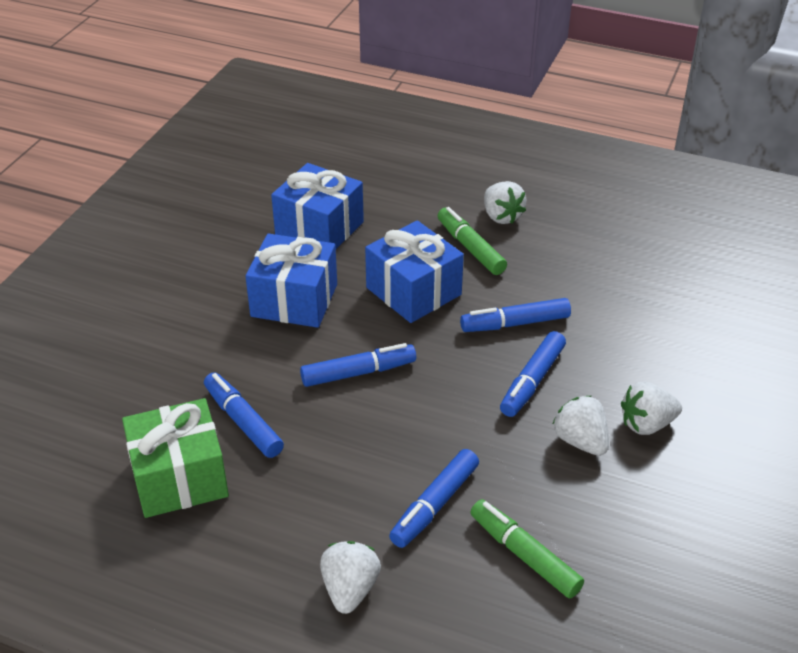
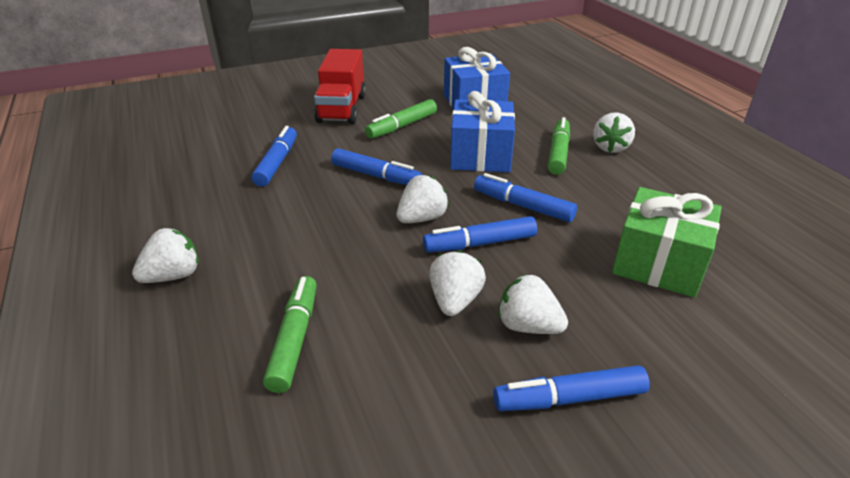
camera: 45 degrees right, 5 degrees down
(179, 477) = (205, 168): green gift -> green gift (658, 263)
(197, 314) = (342, 108): none -> red truck
(294, 300) = (402, 126): blue gift -> green marker
(434, 505) = (295, 268): blue marker -> blue marker (569, 398)
(459, 389) = (422, 218): none -> white strawberry

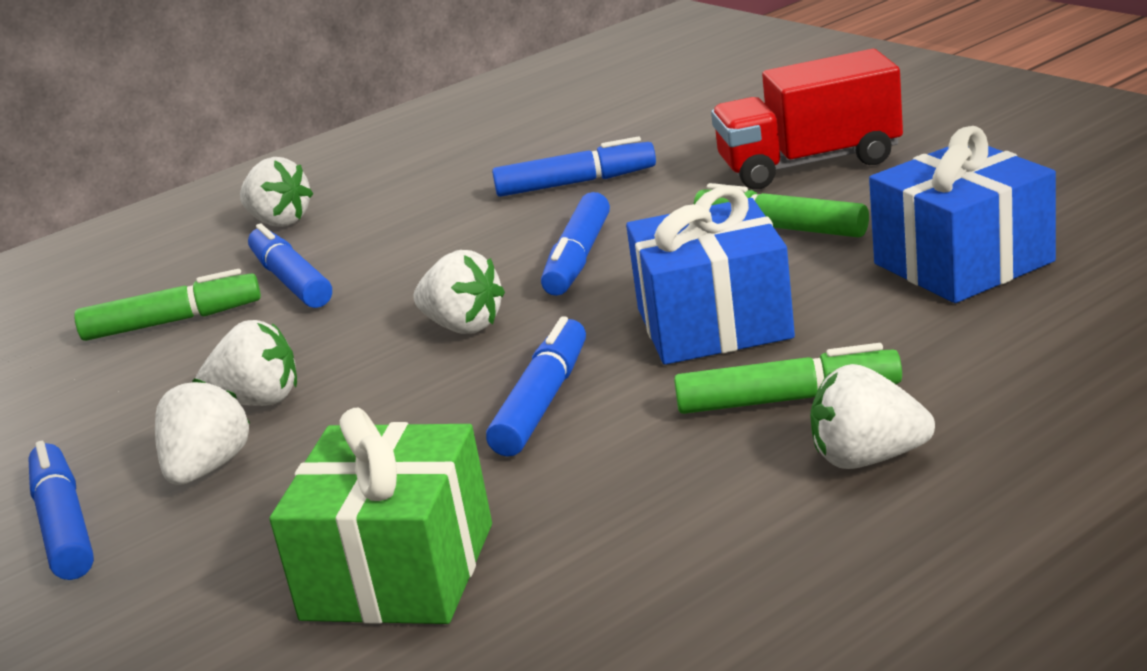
camera: 80 degrees right, 10 degrees down
(480, 243) = (407, 388): blue marker -> blue marker (291, 281)

